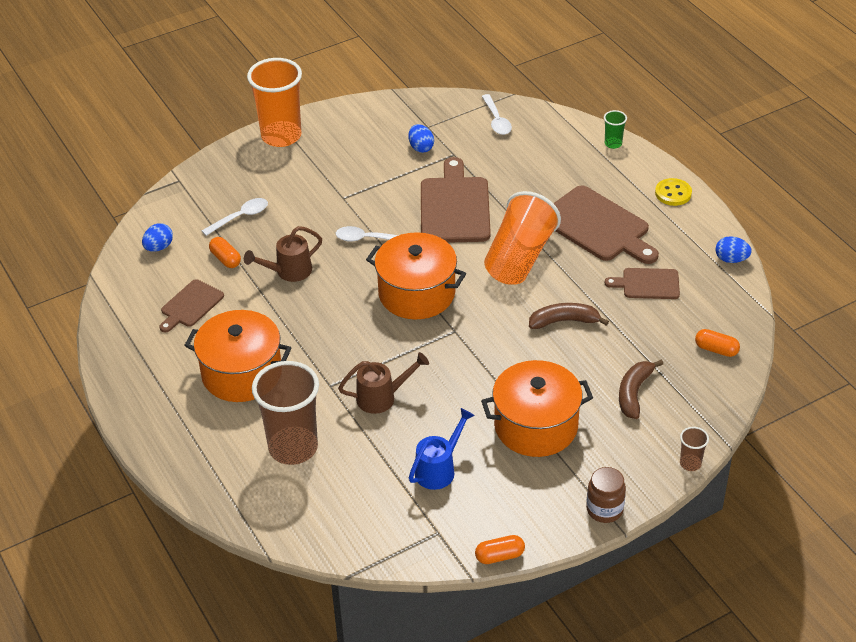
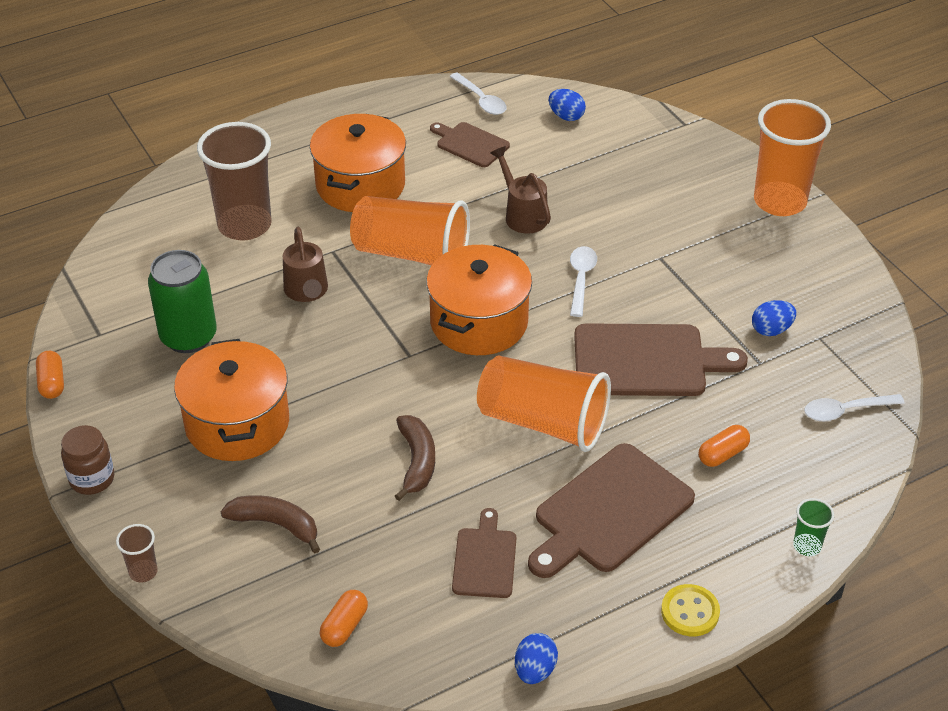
camera: 90 degrees right, 0 degrees up
(225, 259) = (545, 166): orange capsule -> orange capsule (722, 454)
(240, 217) = (620, 174): white spoon -> white spoon (481, 100)
(335, 335) = (411, 254): none -> orange cup
(439, 469) = (188, 337): blue watering can -> green can

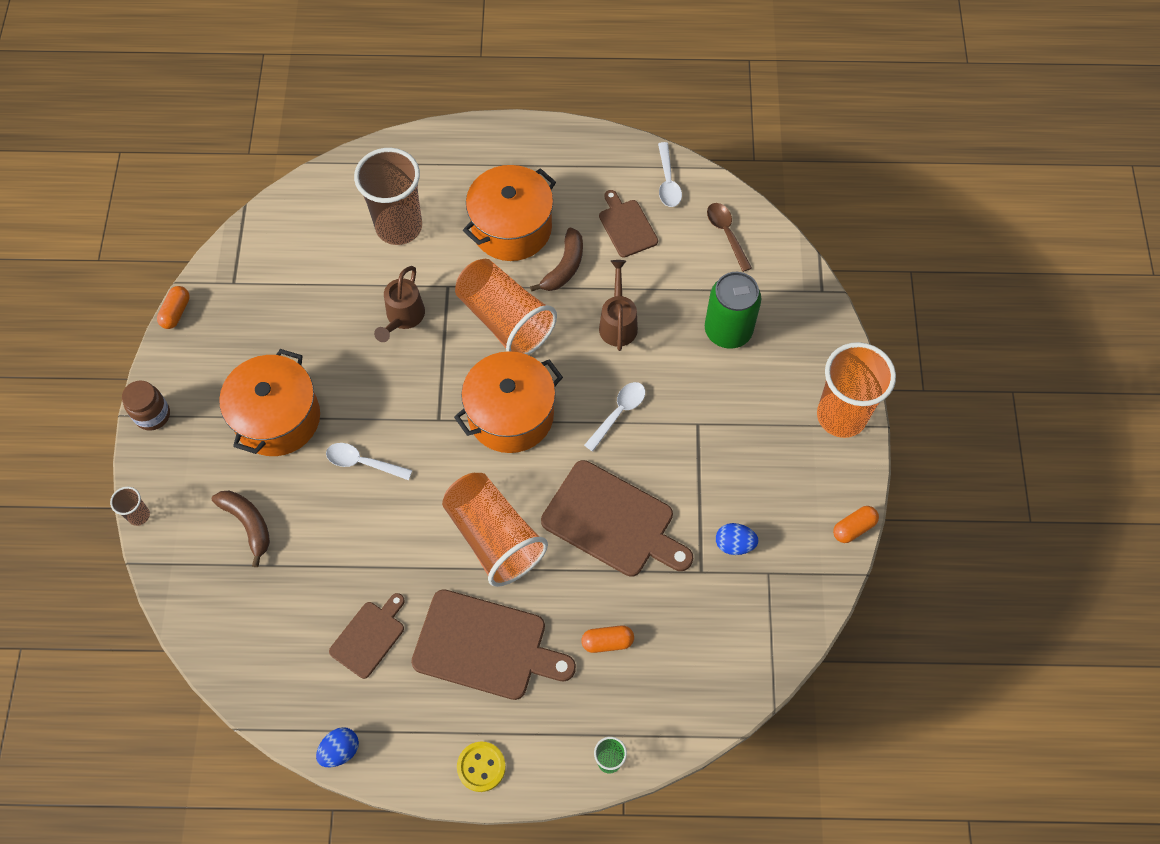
camera: 30 degrees right, 20 degrees up
(188, 337) = (293, 318): green can -> green can (728, 331)
(344, 626) = (239, 638): orange capsule -> orange capsule (854, 528)
(416, 462) = (379, 522): brown banana -> brown banana (564, 267)
(566, 116) = (726, 234): blue egg -> brown spoon
(609, 512) = (485, 646): brown cutting board -> brown cutting board turned 150 degrees counterclockwise
(845, 411) = (734, 655): white spoon -> white spoon (363, 463)

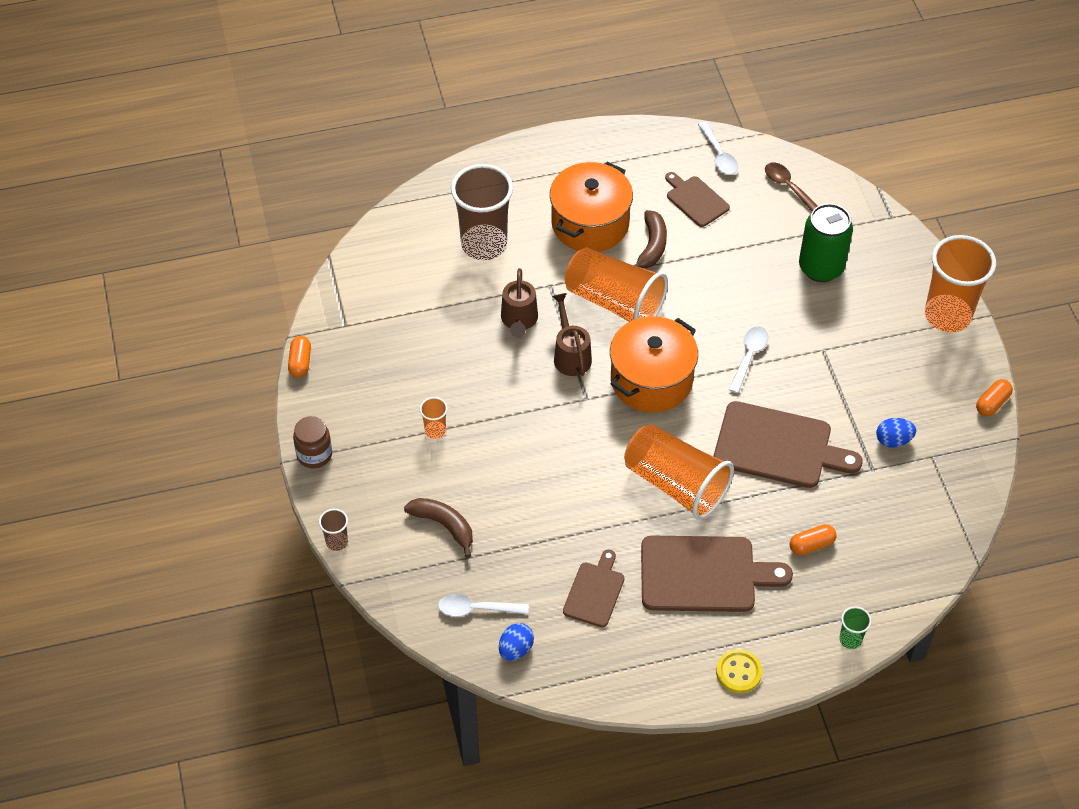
camera: 15 degrees left, 10 degrees down
(277, 418) = (435, 431): orange pot -> orange cup
(340, 750) = (606, 690): blue egg -> blue egg (516, 649)
(363, 463) = (530, 450): white spoon -> white spoon (476, 609)
(618, 323) = (719, 282): brown watering can -> brown watering can (571, 355)

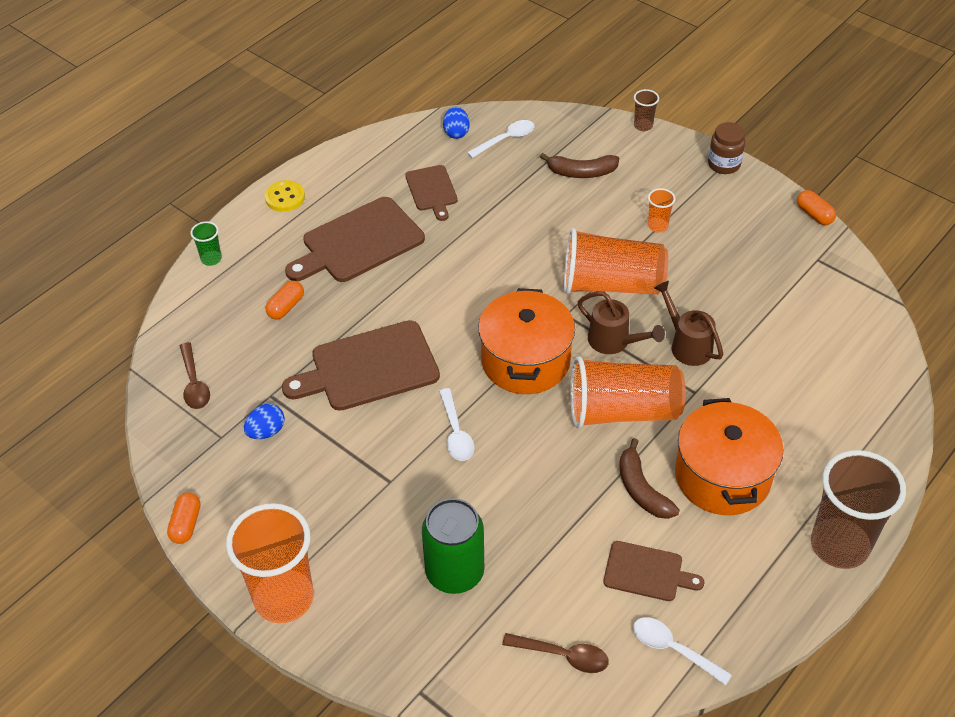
camera: 145 degrees right, 5 degrees down
(484, 244) = (792, 394): brown cup -> brown cup (839, 545)
(676, 484) = (433, 291): orange cup -> orange cup (611, 284)
(930, 516) = (194, 383): none -> brown spoon

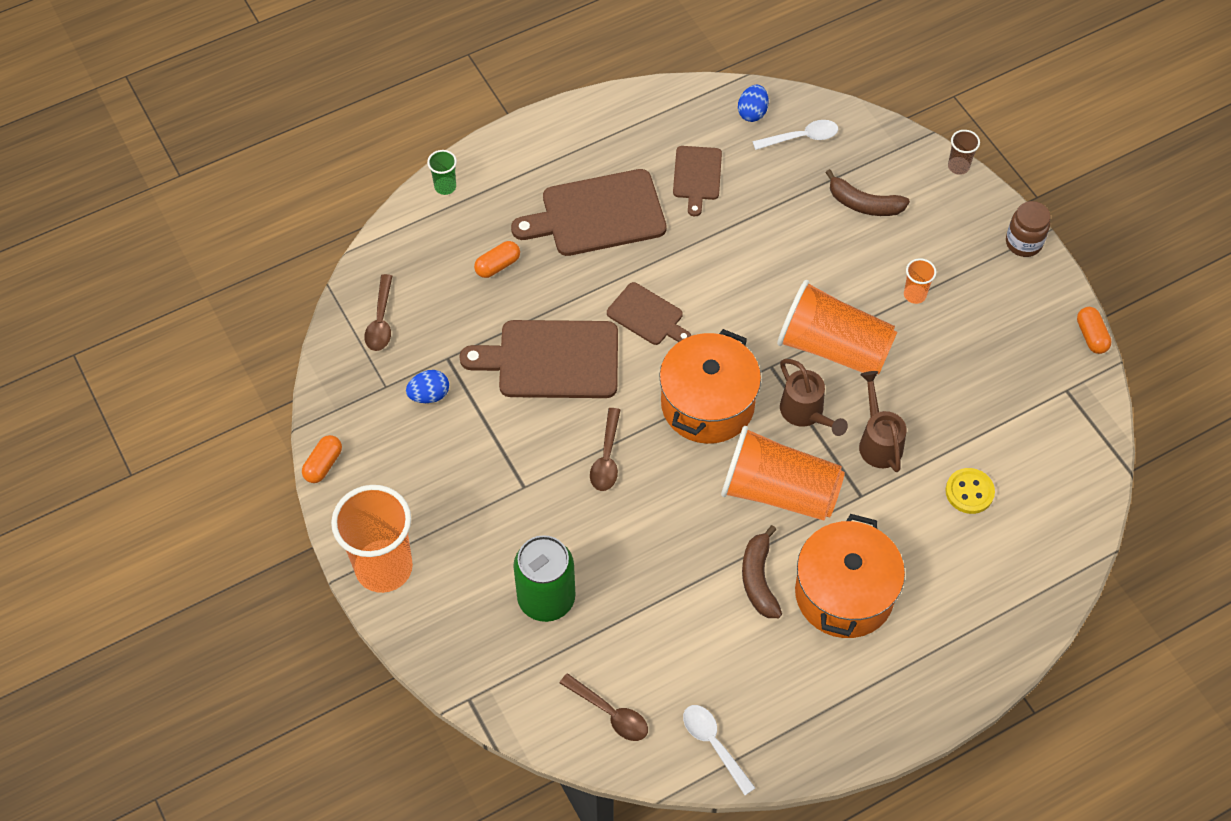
camera: 20 degrees right, 10 degrees up
(285, 197) = (544, 137): yellow button -> yellow button (969, 492)
(456, 432) = (607, 458): white spoon -> brown spoon
(647, 572) = (724, 663): brown cutting board -> brown cutting board (647, 316)
(839, 545) = (923, 703): brown cup -> none

